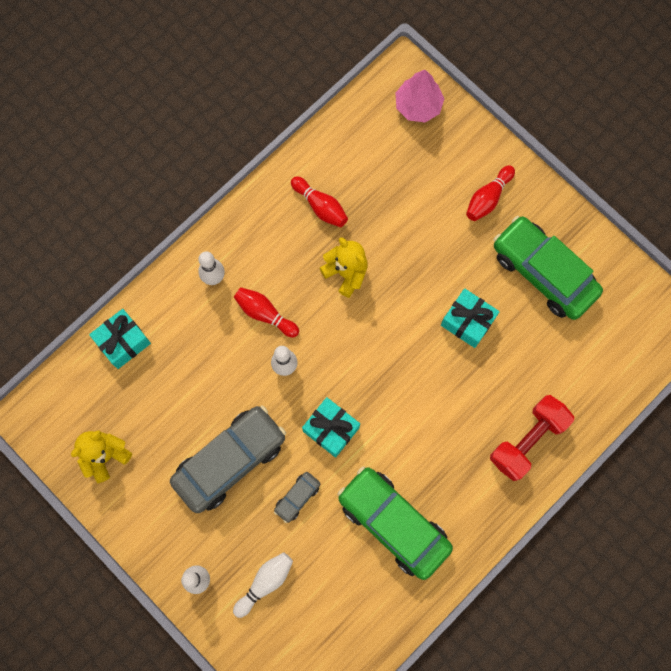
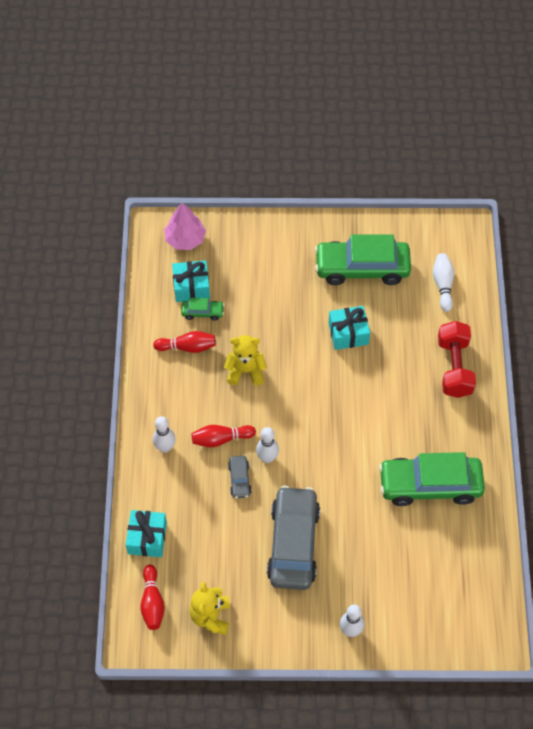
camera: 45 degrees left, 15 degrees down
(265, 583) = (392, 592): white bowling pin -> white bowling pin (443, 285)
(297, 497) = (358, 525): grey car -> grey car (239, 479)
(331, 429) = (334, 467): turquoise gift -> turquoise gift (191, 287)
(364, 186) = (202, 312): none -> green car
(488, 198) = (284, 255): red bowling pin -> red bowling pin (152, 602)

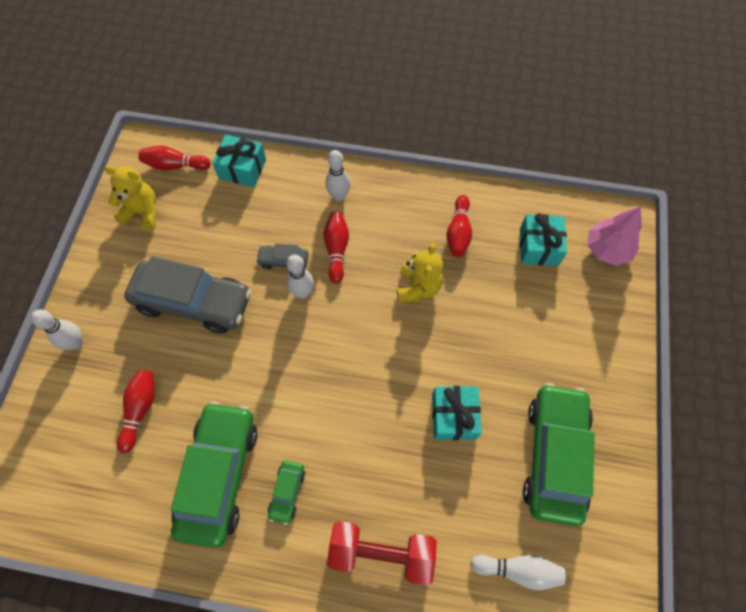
camera: 100 degrees right, 5 degrees up
(202, 312) = (503, 254): green car -> green car (287, 492)
(395, 558) = (140, 409): none -> red bowling pin

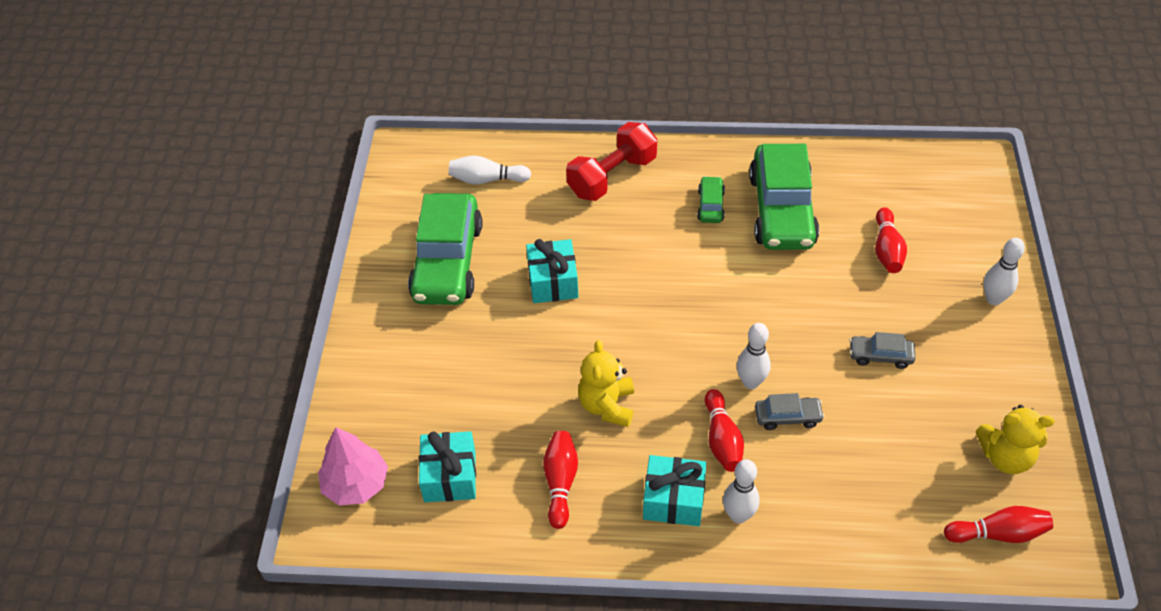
camera: 175 degrees right, 15 degrees down
(193, 302) = (880, 356): grey car -> grey car, size x0.44
(242, 169) = (895, 541): turquoise gift -> turquoise gift (673, 500)
(381, 552) = (612, 176): red dumbbell -> red dumbbell turned 45 degrees counterclockwise

